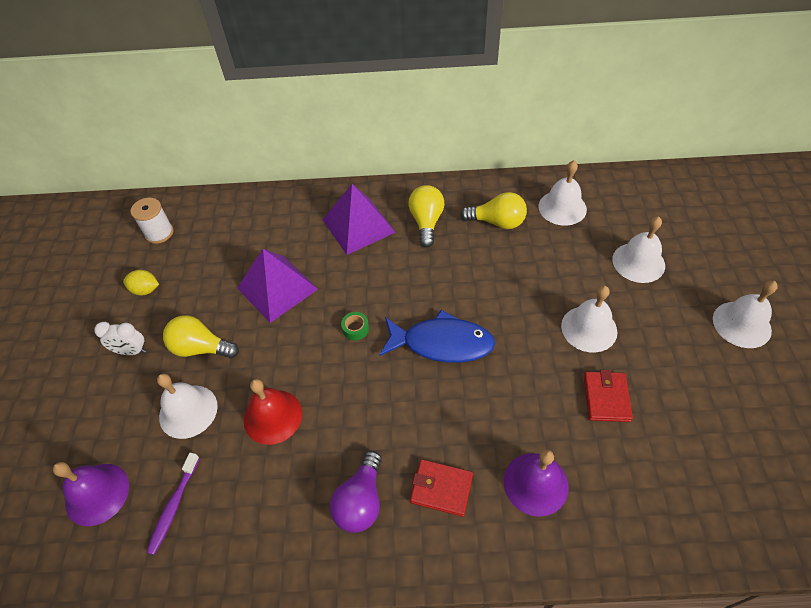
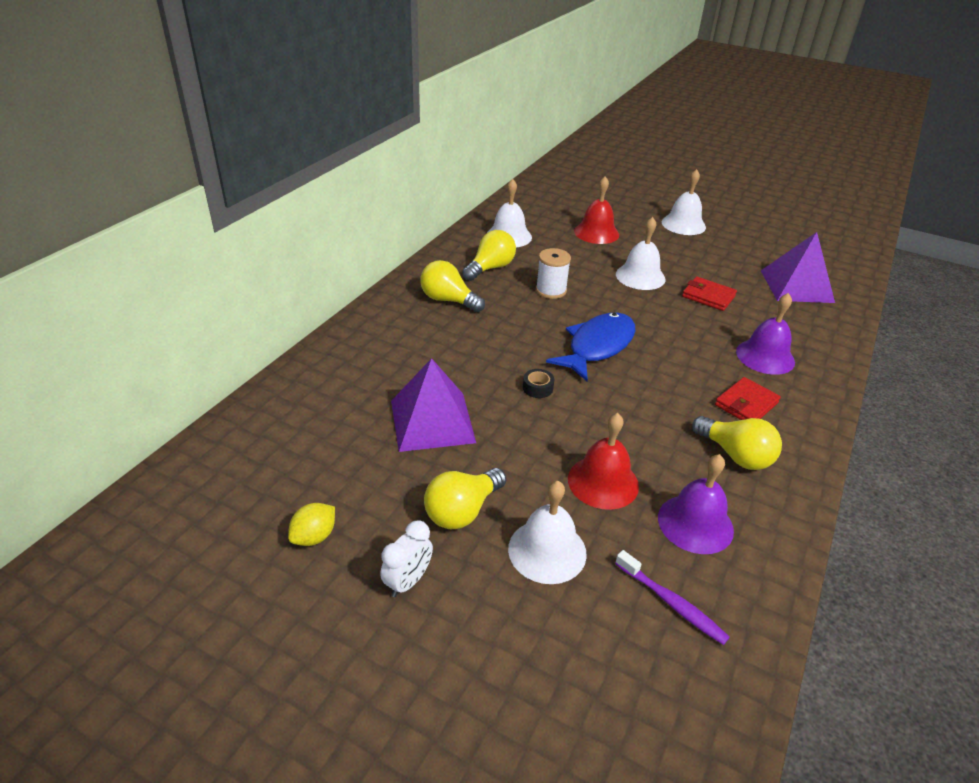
camera: 65 degrees left, 15 degrees down
(97, 494) = (613, 681): purple bell -> purple bell (695, 523)
(159, 233) = (224, 493): white spool -> white spool (551, 290)
(355, 329) = (537, 388): green tape -> black tape
(358, 226) = (406, 338): purple pyramid -> purple pyramid (796, 286)
(361, 501) = (735, 455): purple light bulb -> yellow light bulb
(638, 262) = (596, 232): white bell -> red bell

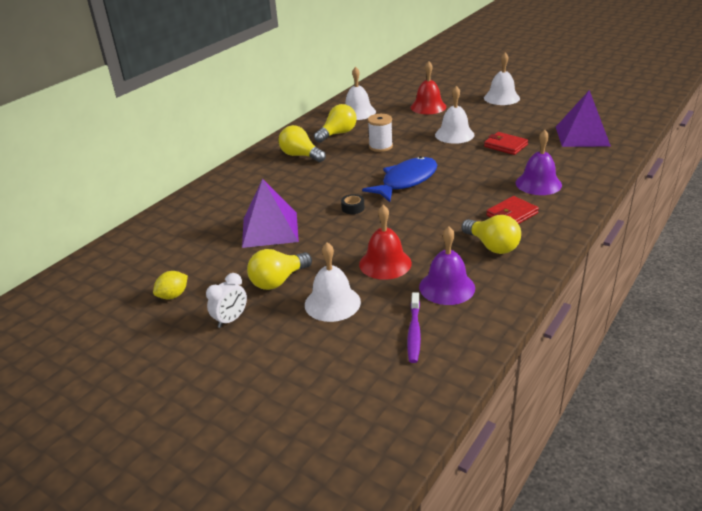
camera: 10 degrees right, 5 degrees down
(672, 603) = (414, 332): purple toothbrush -> purple toothbrush turned 45 degrees clockwise

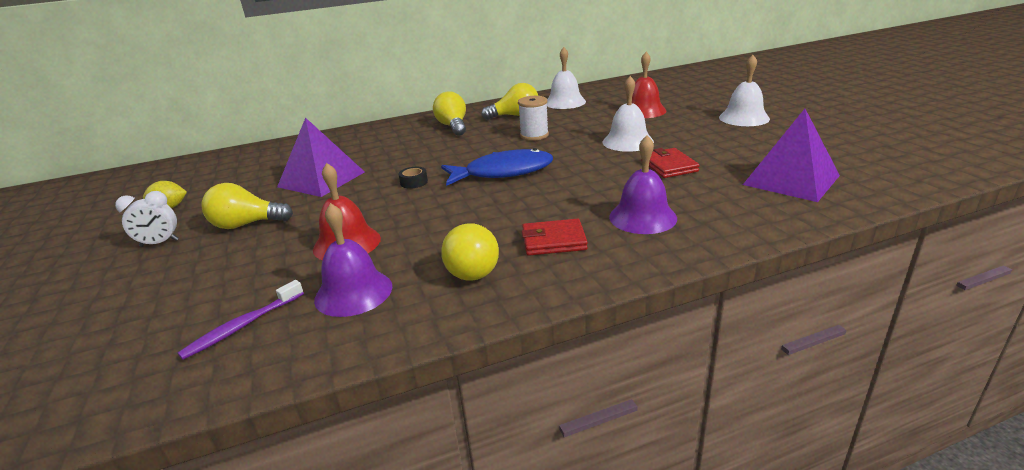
camera: 35 degrees right, 5 degrees down
(332, 303) = (242, 262): white bell -> none

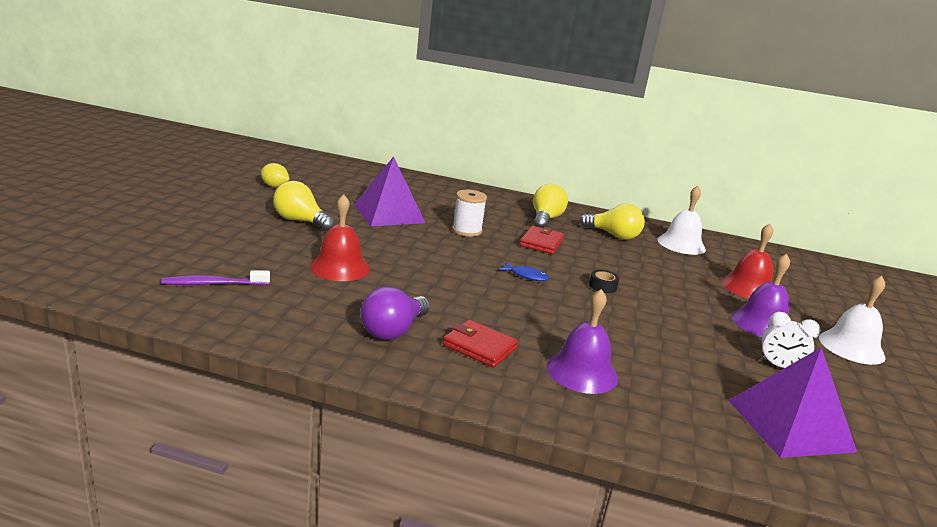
camera: 30 degrees right, 5 degrees down
(159, 243) = (239, 207): white clock -> white clock (779, 366)
(353, 292) = (298, 301): purple bell -> purple bell (761, 324)
(414, 182) = (447, 248): black tape -> black tape (602, 286)
(473, 268) = (393, 330): yellow light bulb -> purple light bulb
(503, 172) = (526, 276): blue fish -> blue fish, size x0.43
(534, 135) = (602, 259): white spool -> white spool (467, 231)
(628, 142) = (681, 307): white bell -> none
(669, 166) = (683, 347): red wallet -> red wallet (541, 243)

